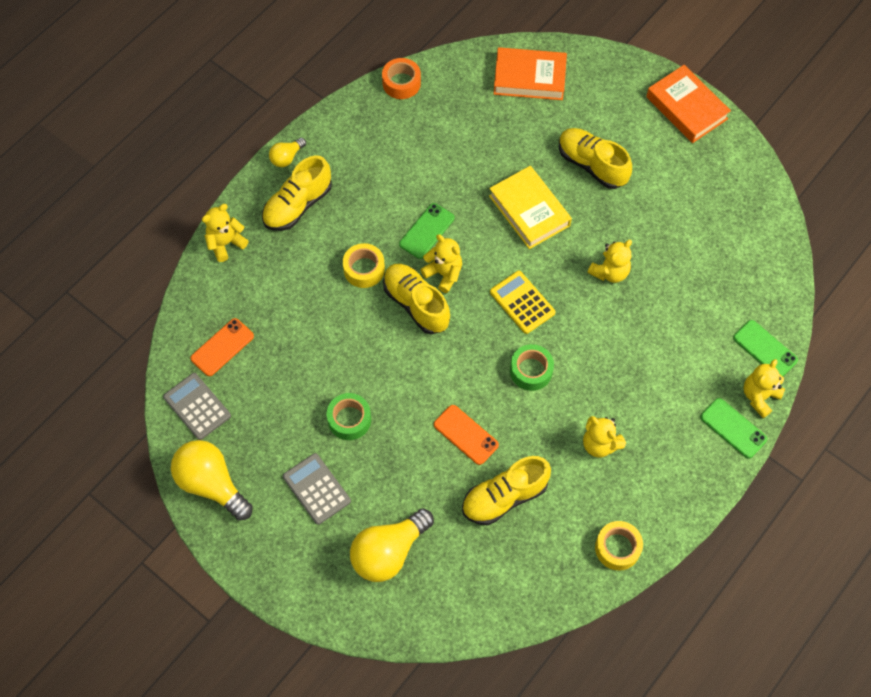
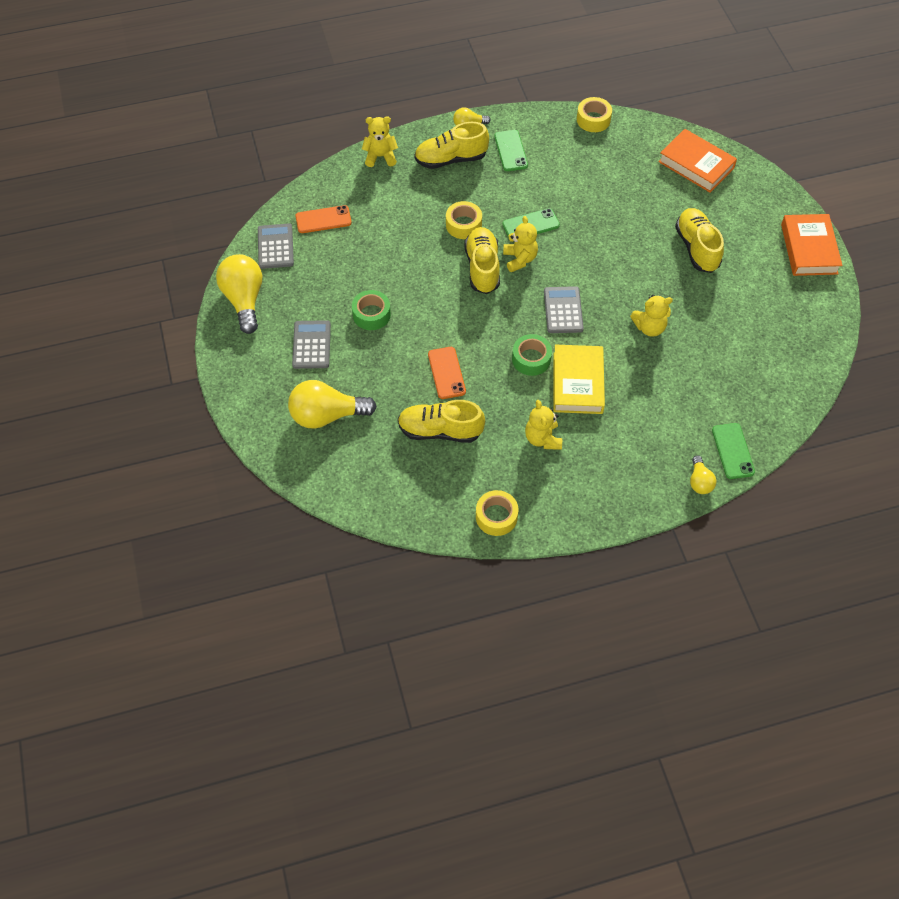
camera: 35 degrees right, 5 degrees down
(401, 83) = (593, 119): orange tape -> yellow tape
(522, 302) = (563, 310): yellow calculator -> grey calculator
(529, 210) = (620, 253): yellow book -> yellow book (578, 383)
(733, 428) = (659, 491): green phone -> green phone (510, 151)
(759, 396) = (699, 481): yellow teddy bear -> yellow light bulb

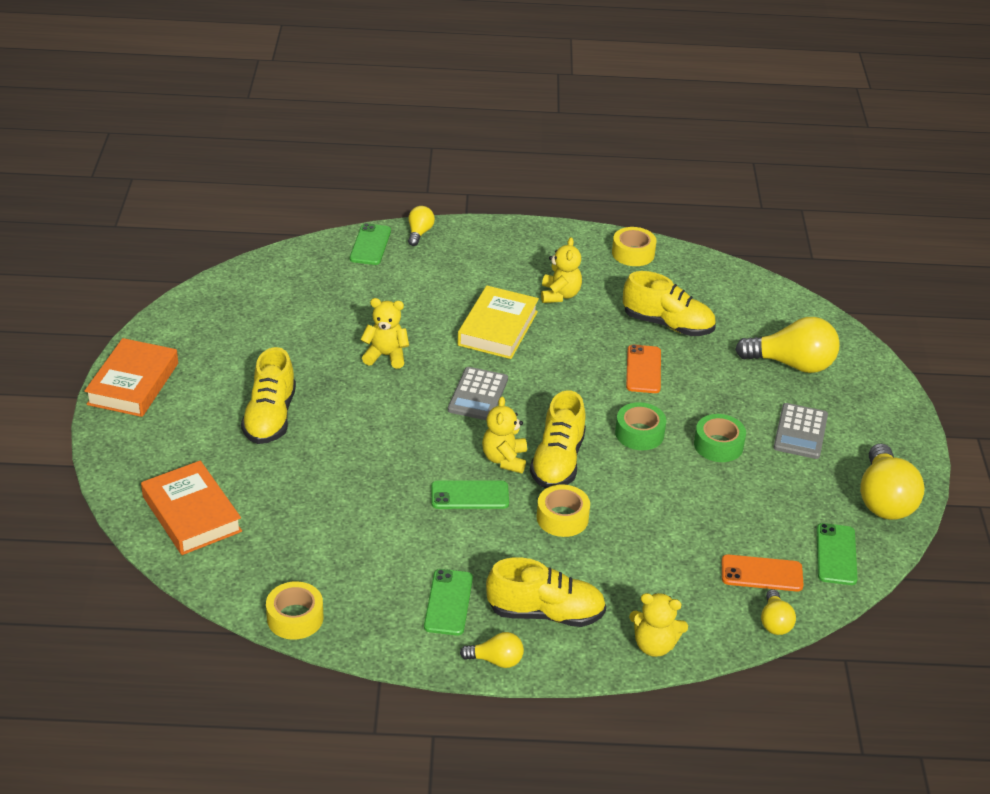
camera: 165 degrees left, 20 degrees down
(275, 246) = (836, 554): grey calculator -> green phone
(310, 189) = (775, 622): none -> yellow light bulb
(531, 359) = (540, 359): green tape -> green tape (639, 433)

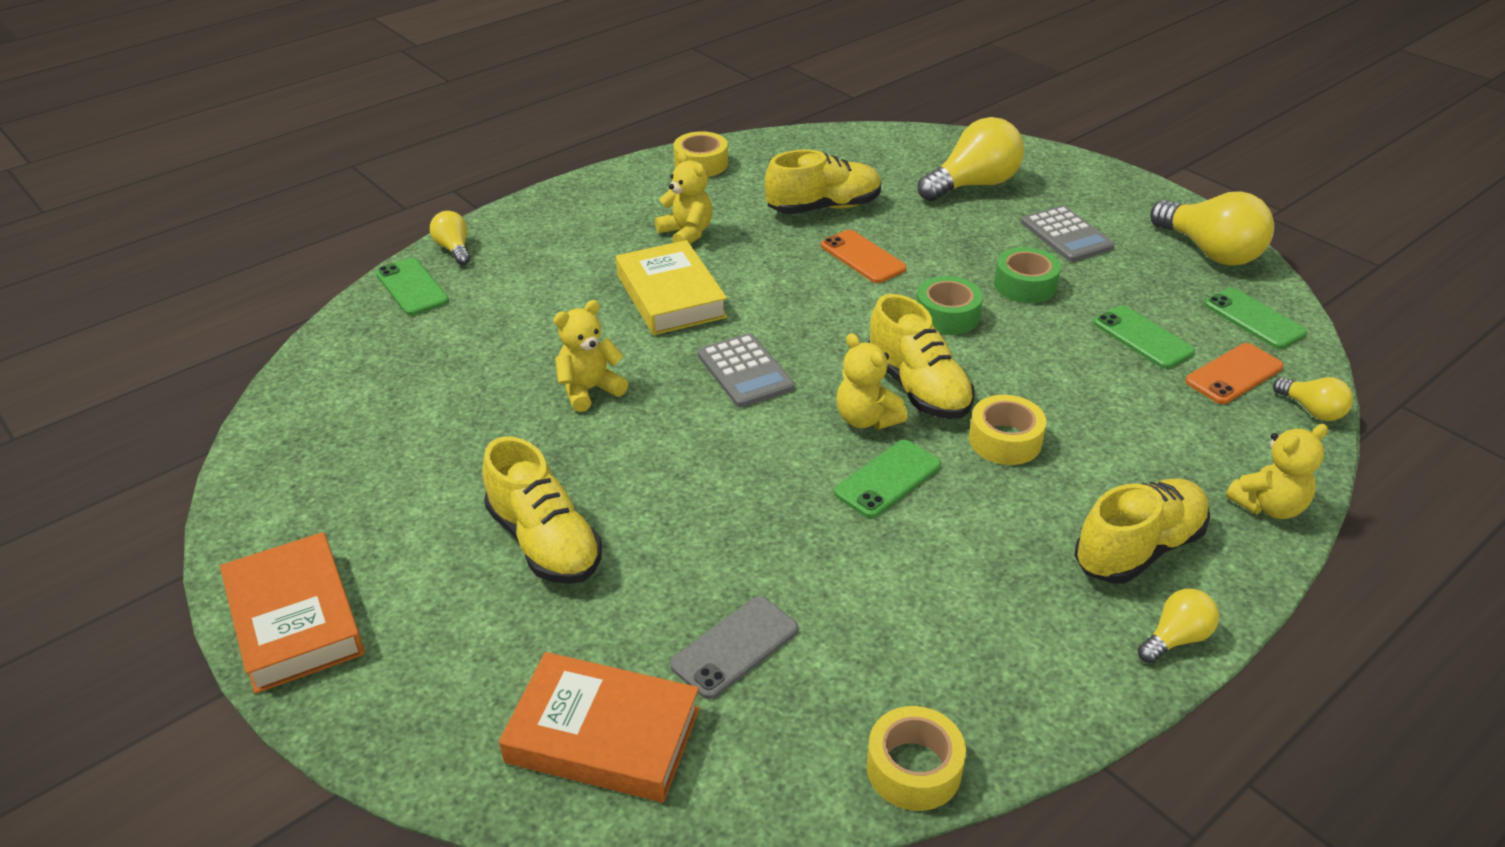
camera: 40 degrees left, 0 degrees up
(290, 518) = (735, 647): none -> grey phone
(448, 602) = (1039, 611): green phone -> green phone (1143, 337)

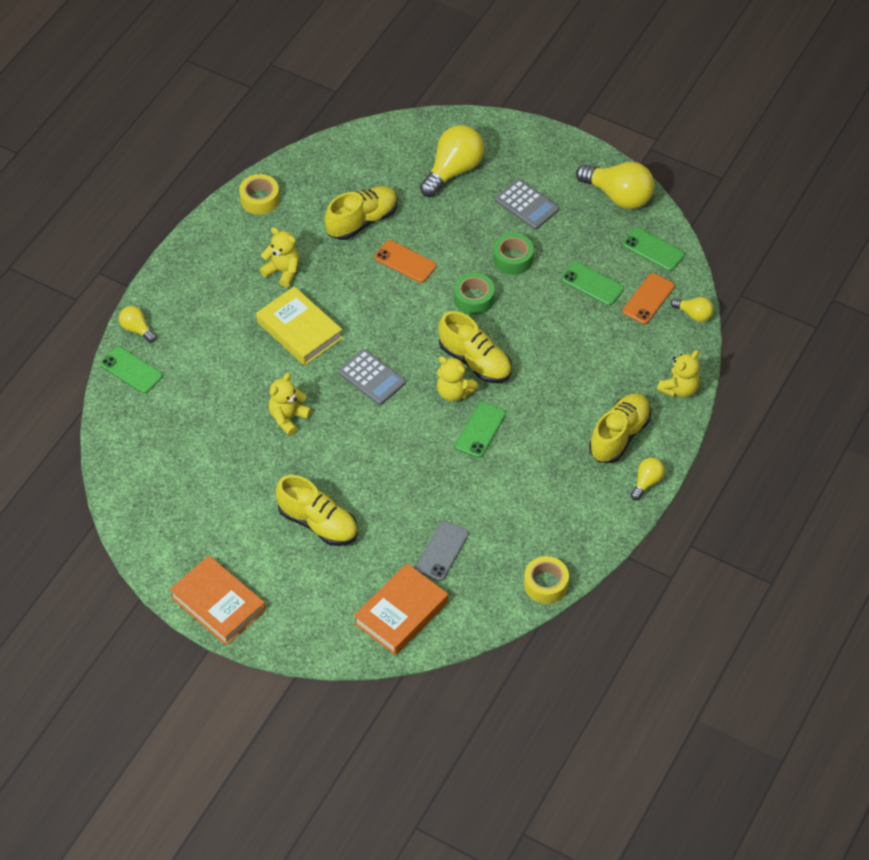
camera: 20 degrees left, 15 degrees up
(603, 735) = (401, 613): orange book -> orange book turned 45 degrees counterclockwise
(1005, 440) = (534, 385): yellow tape -> none

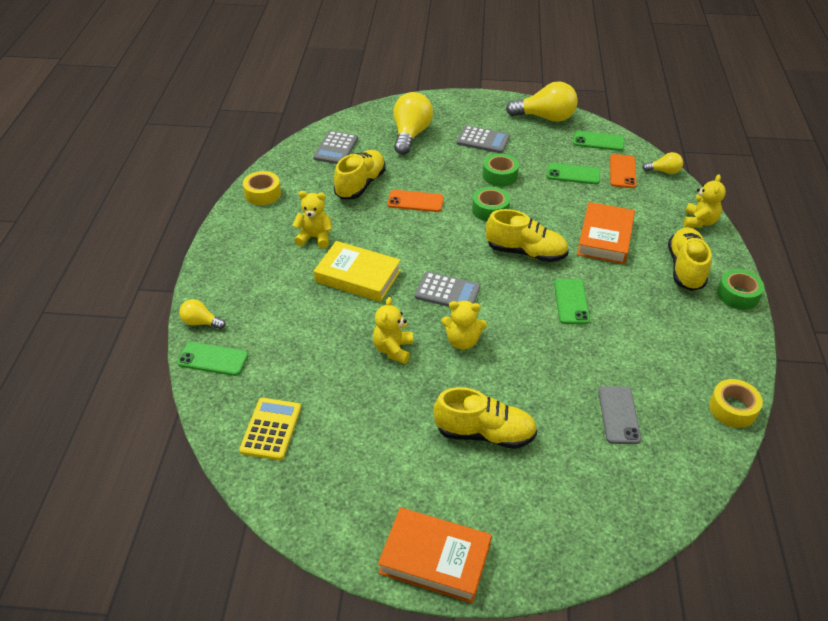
camera: 25 degrees left, 10 degrees down
(148, 453) = (271, 429): none -> yellow calculator
(363, 163) = (336, 148): none -> grey calculator
(401, 613) = (627, 489): orange book -> orange book (605, 238)
(454, 392) = (526, 280): yellow teddy bear -> yellow teddy bear (462, 341)
(647, 482) = (738, 295): yellow light bulb -> green tape

